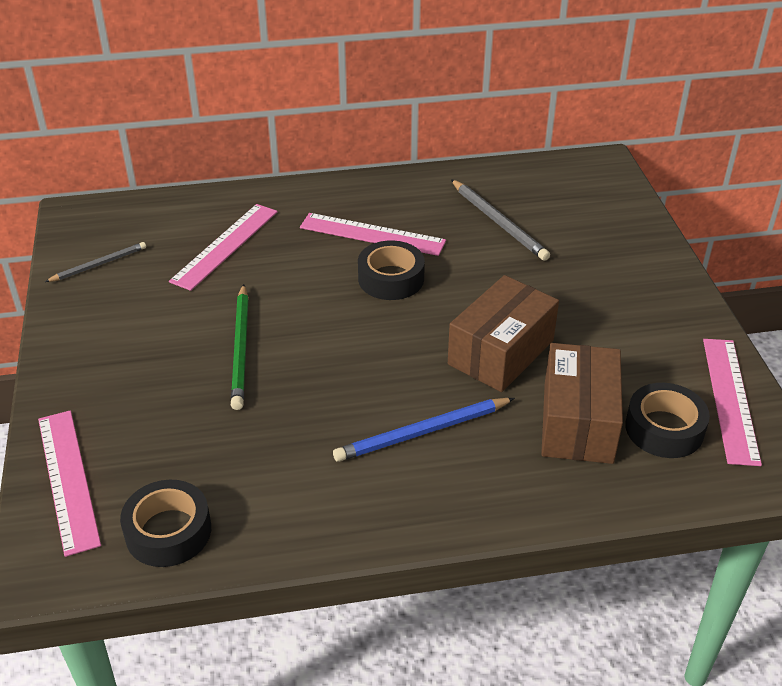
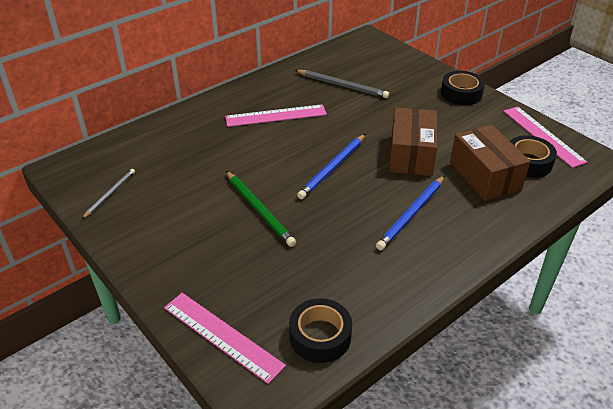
camera: 30 degrees left, 0 degrees up
(225, 246) = (188, 153): pink ruler -> none
(379, 330) = (333, 168): none -> blue pencil
(391, 279) = (311, 137): black tape -> black tape (461, 93)

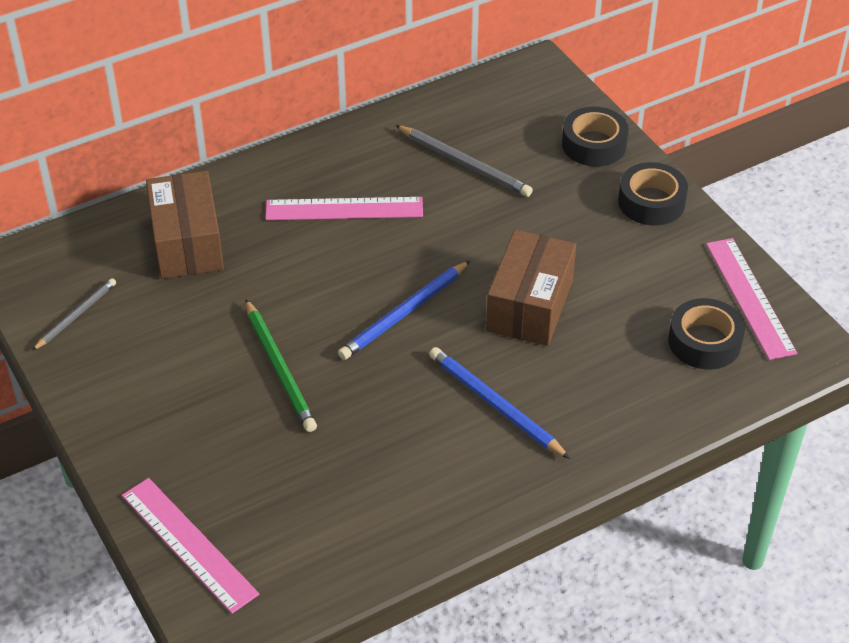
camera: 10 degrees right, 5 degrees up
(320, 336) = (313, 563): black tape -> black tape (594, 144)
(411, 214) = (495, 405): blue pencil -> blue pencil turned 90 degrees clockwise
(485, 176) = (628, 356): brown box -> brown box (187, 243)

